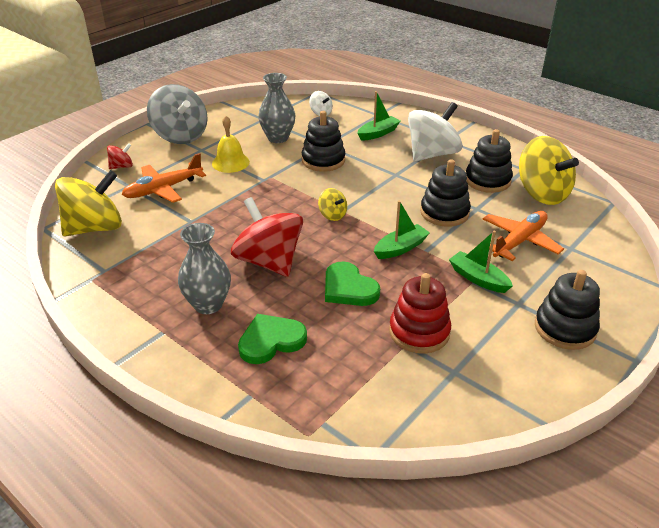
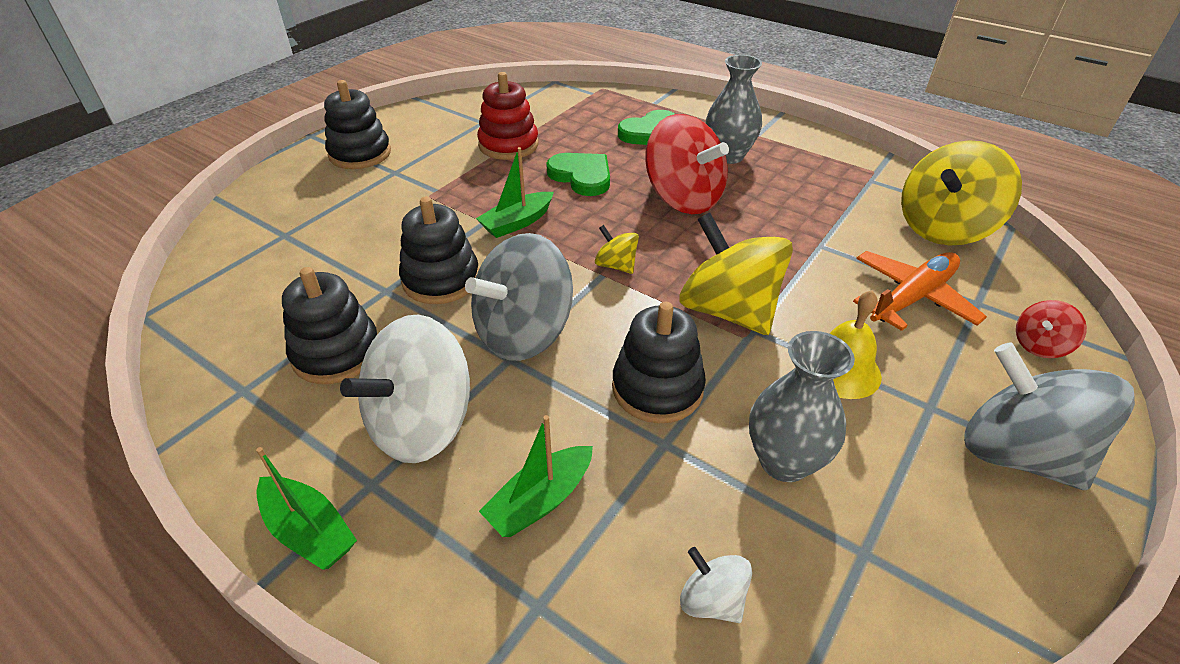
camera: 175 degrees right, 5 degrees up
(389, 184) = (524, 333): none -> grey spinning top
(478, 279) = (428, 193): green boat -> green boat (309, 531)
(519, 241) = (350, 240): orange plane -> none
(542, 193) = (254, 327): yellow spinning top -> yellow spinning top (728, 310)

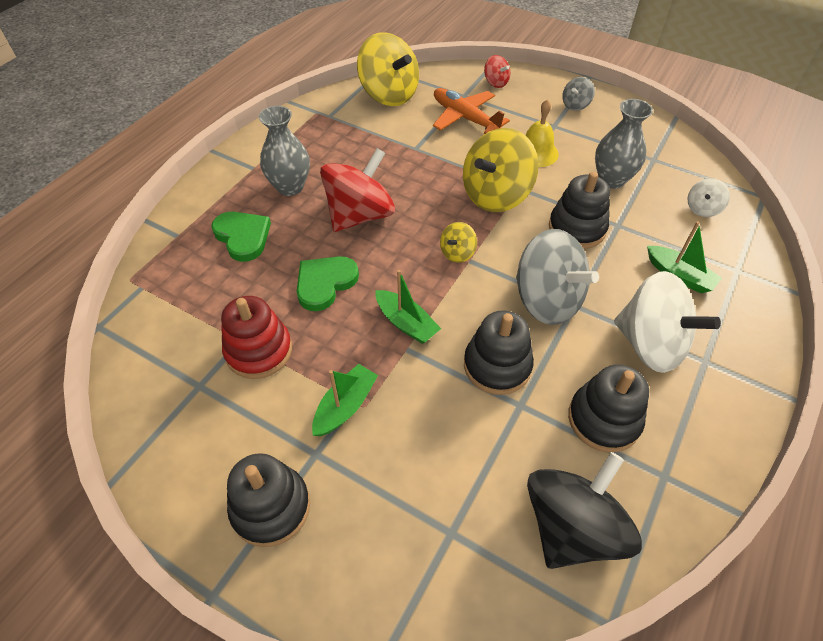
camera: 95 degrees left, 10 degrees up
(239, 306) = (572, 527): none -> black spinning top
(309, 531) = (751, 384): green boat -> green boat (345, 406)
(1017, 453) = (575, 105): grey spinning top -> grey spinning top, size x0.46

